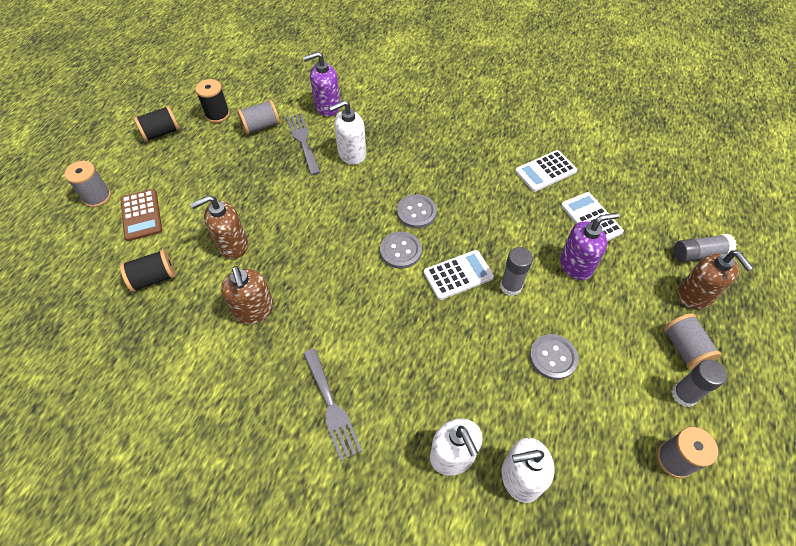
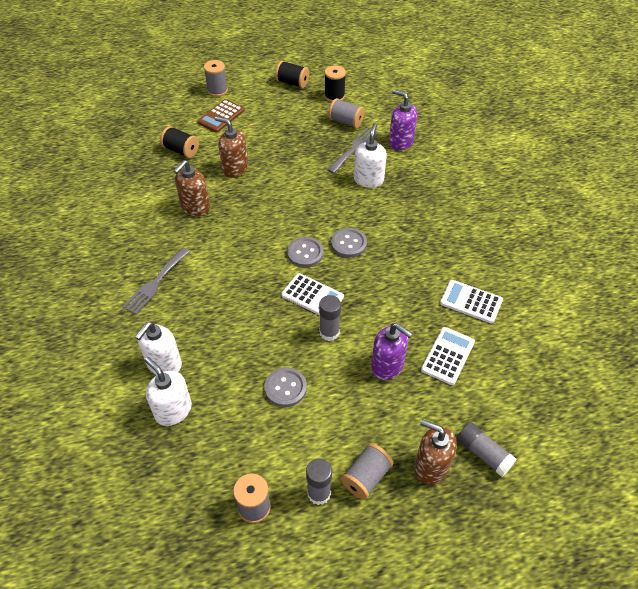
camera: 55 degrees right, 5 degrees down
(351, 154) = (368, 180): white soap dispenser -> white soap dispenser turned 75 degrees clockwise
(695, 295) = (431, 467): brown soap dispenser -> brown soap dispenser turned 90 degrees clockwise

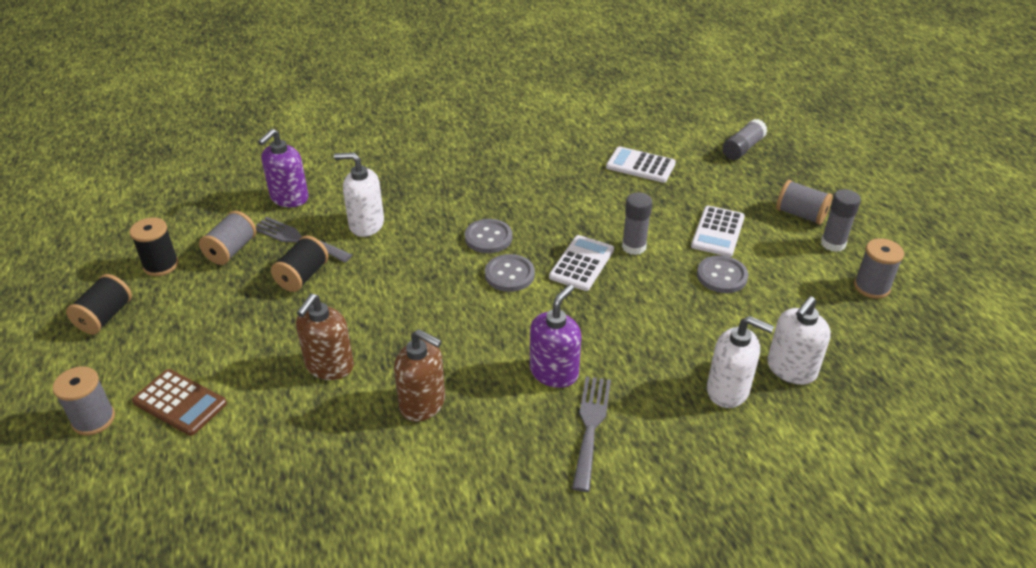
camera: 95 degrees left, 10 degrees down
(155, 283) = (590, 426): grey fork -> grey fork turned 105 degrees counterclockwise
(181, 150) = (272, 447): black spool -> black spool (302, 276)
(387, 366) = (666, 203): purple soap dispenser -> purple soap dispenser (554, 372)
(431, 467) = (770, 177): brown soap dispenser -> none
(471, 302) = (565, 150): white calculator -> white calculator (718, 232)

